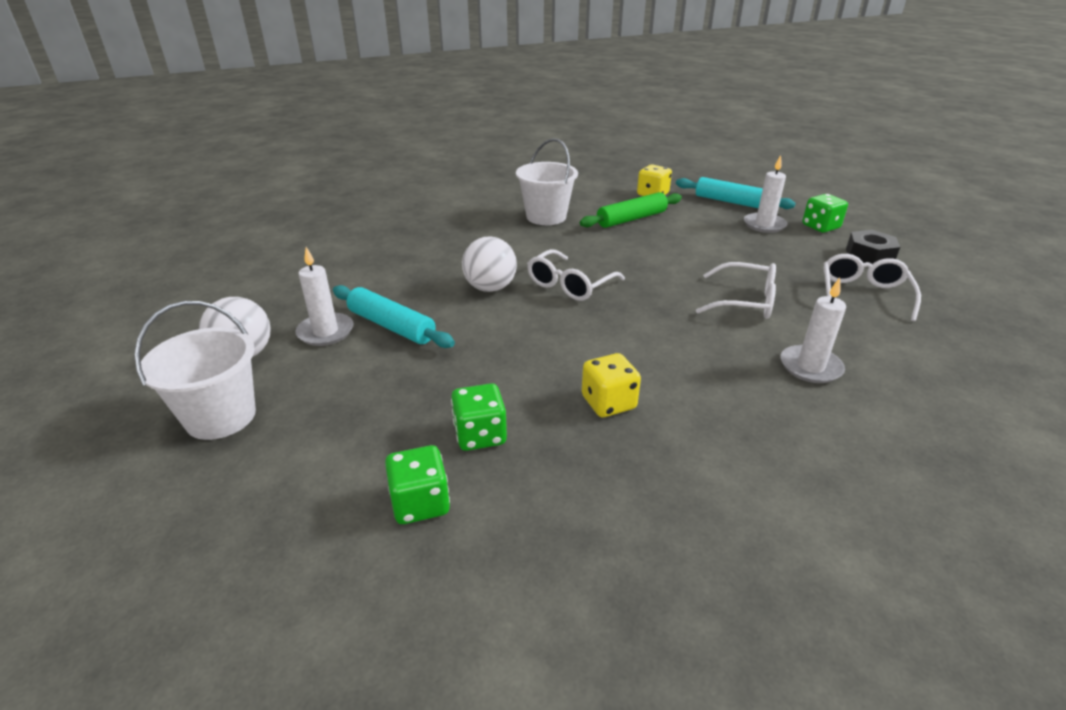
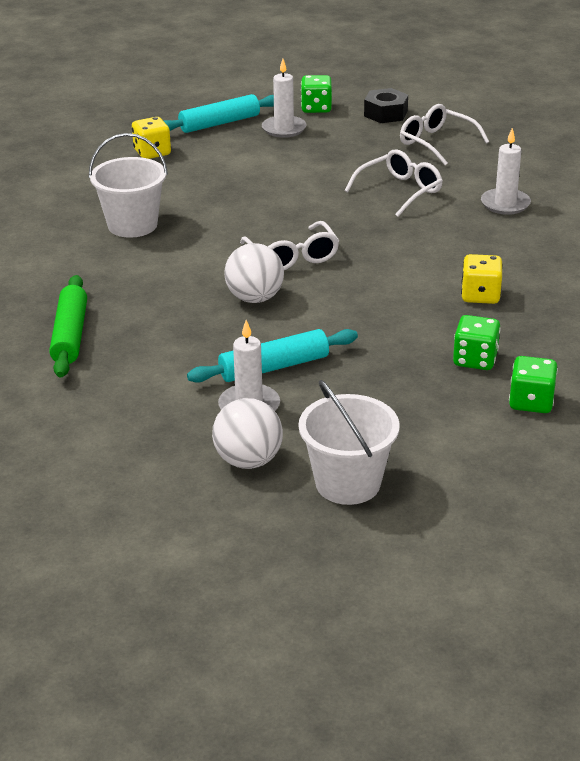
camera: 60 degrees left, 0 degrees up
(631, 219) = (195, 183): green rolling pin -> green rolling pin (70, 335)

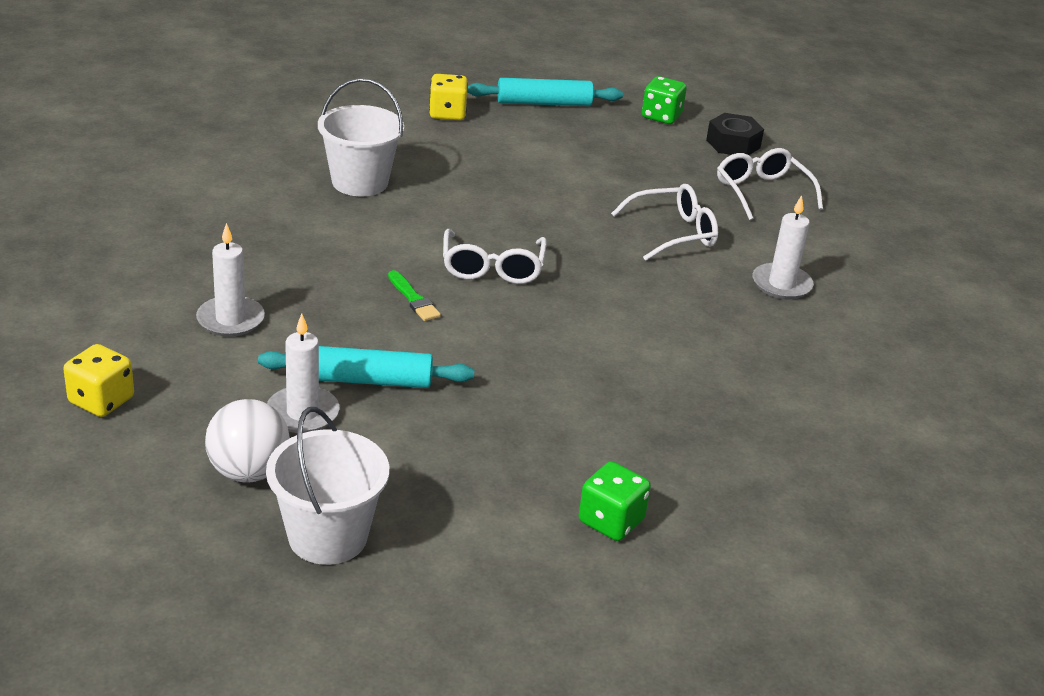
camera: 20 degrees right, 0 degrees up
(70, 335) = (196, 276): green rolling pin -> none
(255, 298) = (413, 299): white ball -> green brush
(284, 129) = (606, 128): white candle -> white candle (230, 319)
(475, 360) = (590, 449): green dice -> none
(480, 295) = (661, 378): yellow dice -> yellow dice (101, 400)

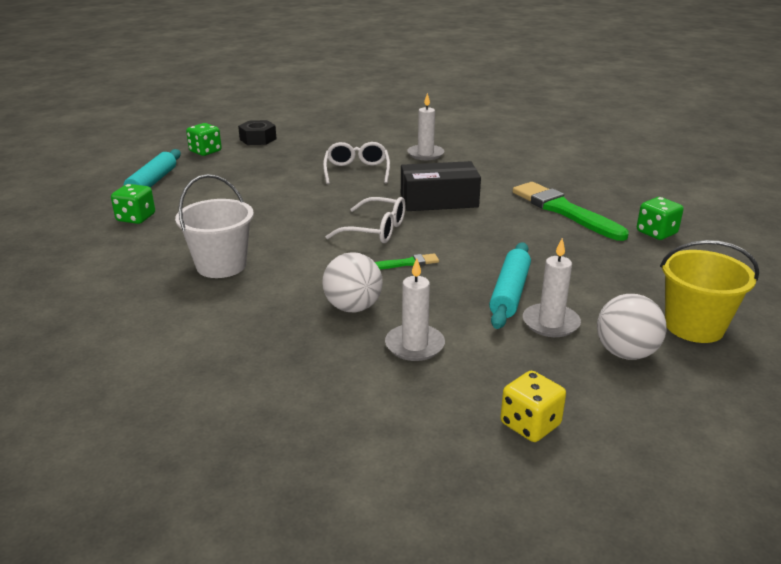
camera: 70 degrees left, 5 degrees down
(297, 273) = (353, 307): none -> white ball
(327, 536) = (694, 326): white bucket -> yellow bucket
(447, 113) = (136, 218): yellow dice -> green dice
(613, 309) = (439, 200): none -> black box
(643, 425) = (564, 210): none -> green brush
(762, 192) = (321, 142): white glasses -> none

